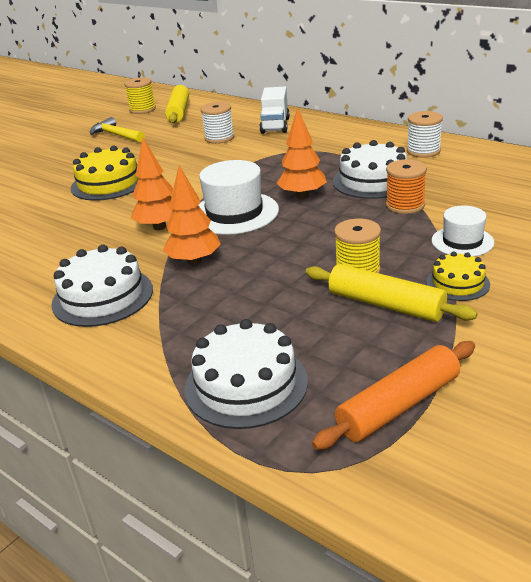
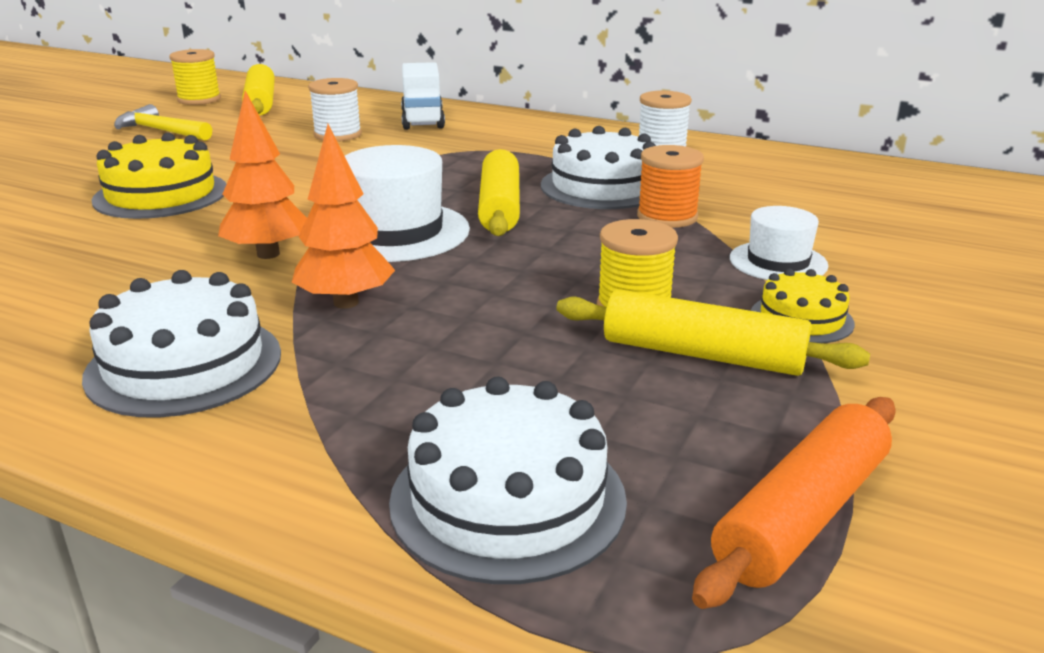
camera: 15 degrees left, 5 degrees down
(302, 196) = (500, 207): orange tree -> yellow rolling pin

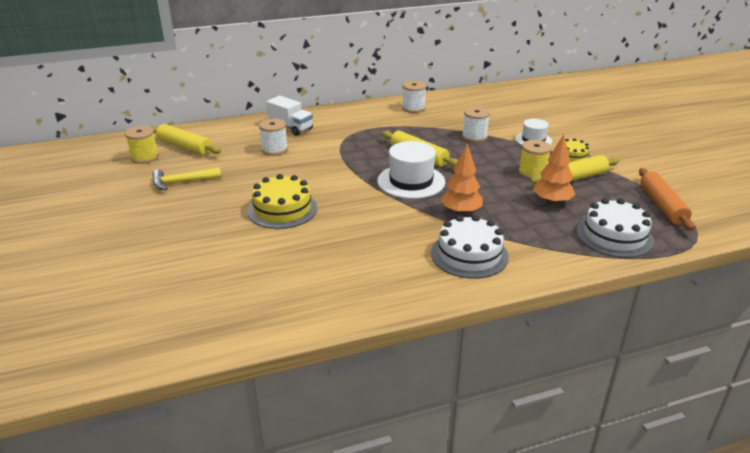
camera: 45 degrees left, 5 degrees up
(268, 254) = (393, 210): orange tree -> orange tree (551, 202)
(603, 186) = (430, 132): white cake -> none
(667, 217) = (474, 137): orange spool -> white spool

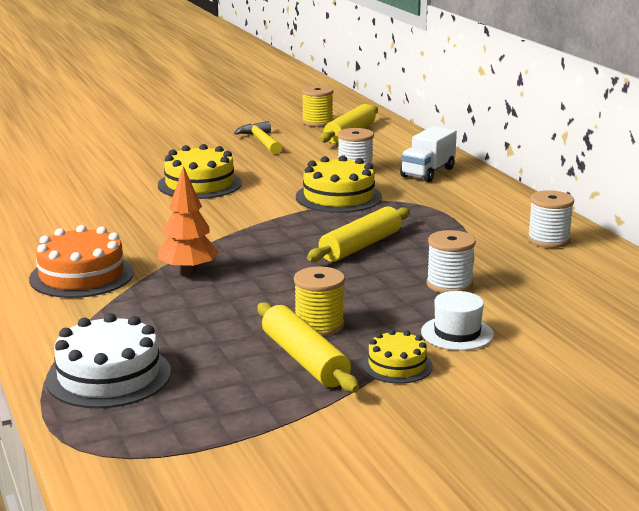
camera: 85 degrees right, 10 degrees down
(329, 158) = (338, 197): none -> yellow cake
(411, 181) = (276, 242): white hat -> none
(469, 254) = (81, 275): white cake -> orange cake
(551, 202) = (218, 335): orange tree -> none
(662, 205) = (205, 434): orange rolling pin -> none

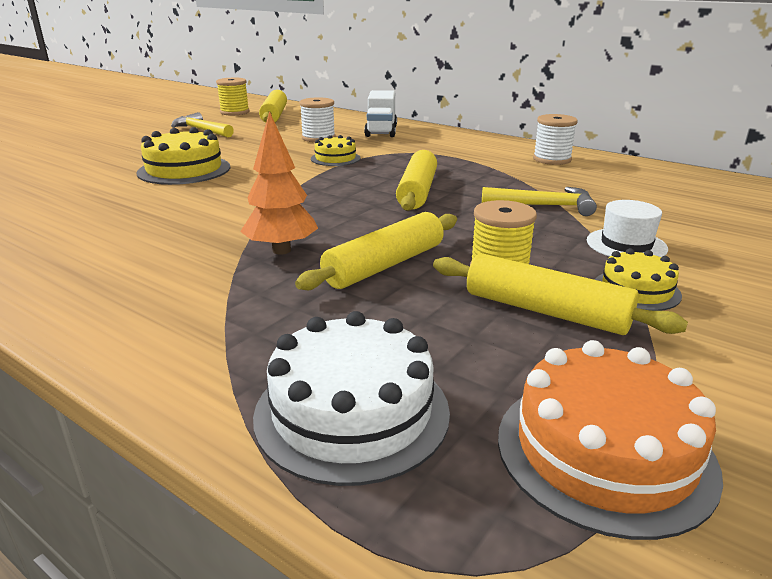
camera: 30 degrees left, 5 degrees up
(81, 275) = (150, 284): orange cake -> orange cake (604, 451)
(243, 301) = (385, 265): none -> yellow rolling pin
(338, 197) = (335, 158): yellow cake -> yellow cake, size x0.58
(449, 284) = (544, 206): white spool -> yellow hammer

